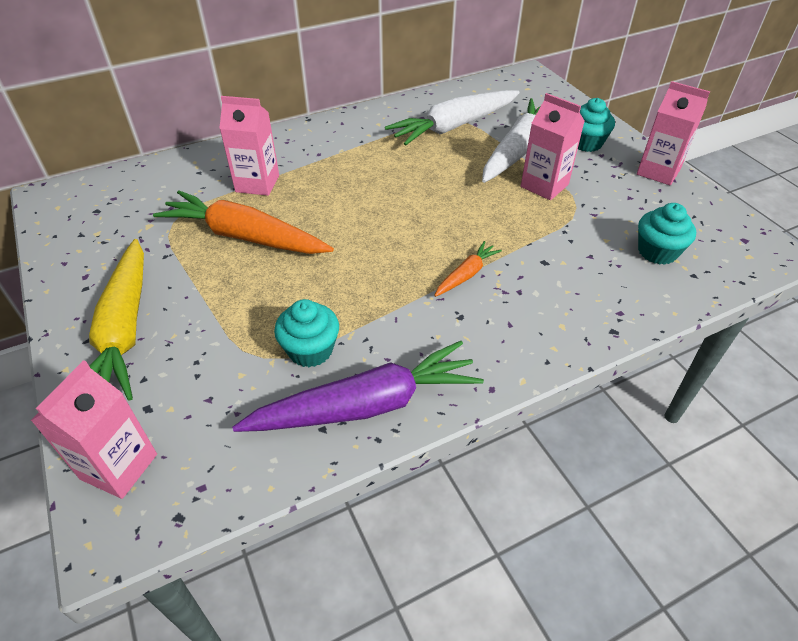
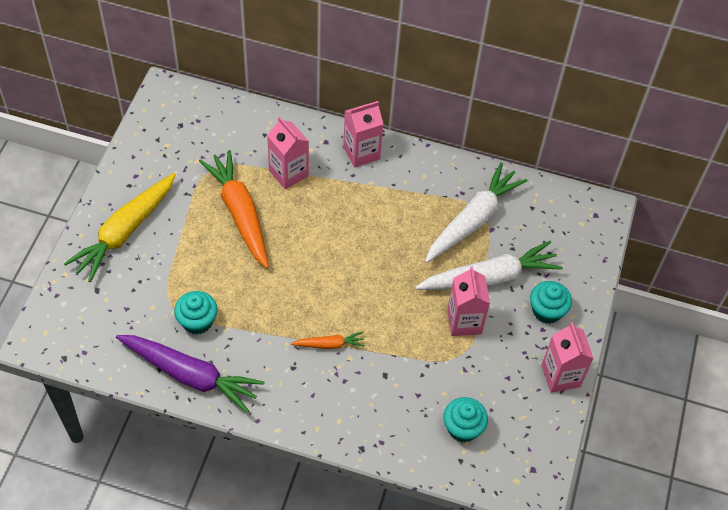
camera: 40 degrees right, 10 degrees up
(119, 466) = (62, 311): pink carton -> pink carton (361, 153)
(454, 126) = (473, 220): white carrot -> white carrot turned 120 degrees clockwise

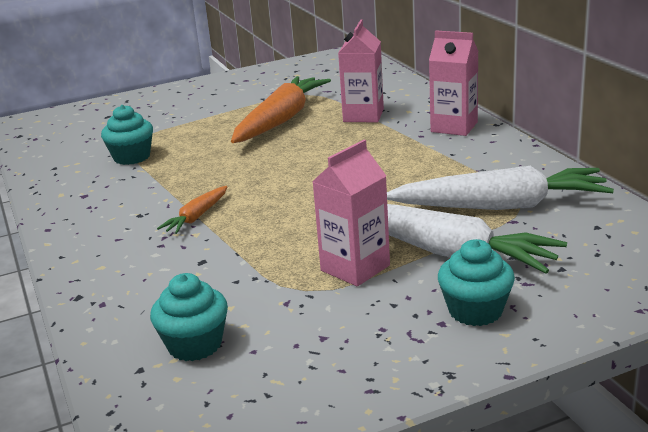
camera: 55 degrees right, 30 degrees down
(125, 232) = (183, 99): yellow carrot -> none
(191, 375) = (64, 181): purple carrot -> none
(329, 344) = (196, 217): orange carrot -> orange carrot turned 75 degrees clockwise
(560, 376) = (393, 375): pink carton -> none

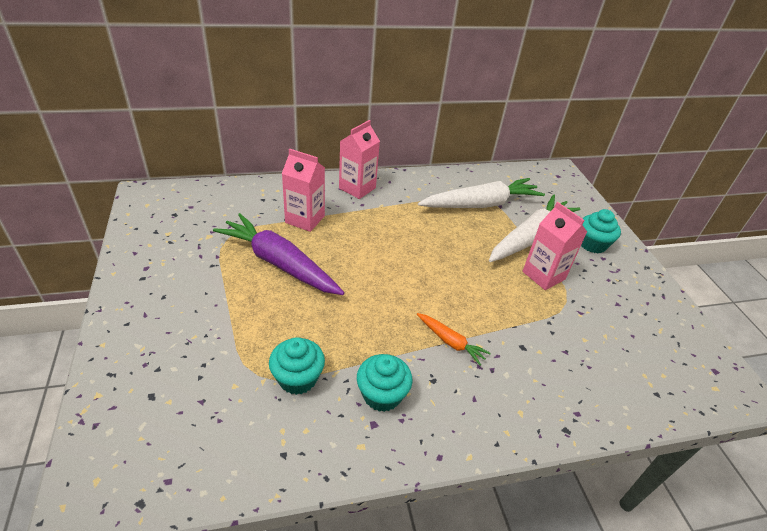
camera: 85 degrees left, 15 degrees up
(195, 345) = (628, 362): turquoise cupcake -> turquoise cupcake (382, 395)
(281, 120) = (279, 263): orange carrot -> purple carrot
(501, 206) = (481, 204): white carrot -> white carrot turned 60 degrees clockwise

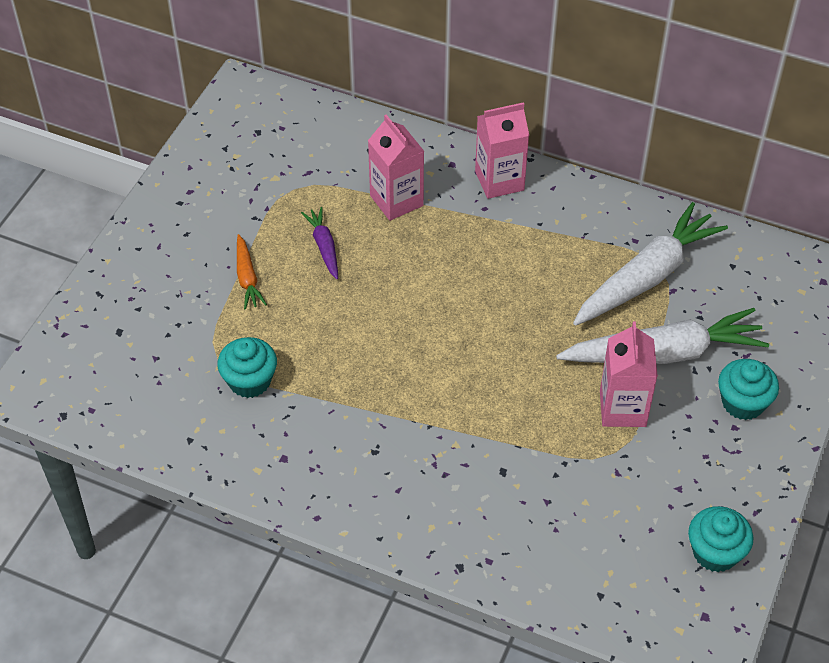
camera: 40 degrees right, 10 degrees up
(279, 263) = (324, 246): purple carrot -> purple carrot, size x0.47
(382, 395) = (313, 437): turquoise cupcake -> turquoise cupcake (715, 552)
(450, 342) = (429, 425): orange carrot -> orange carrot (247, 278)
(481, 204) = (647, 276): white carrot -> white carrot turned 60 degrees counterclockwise

